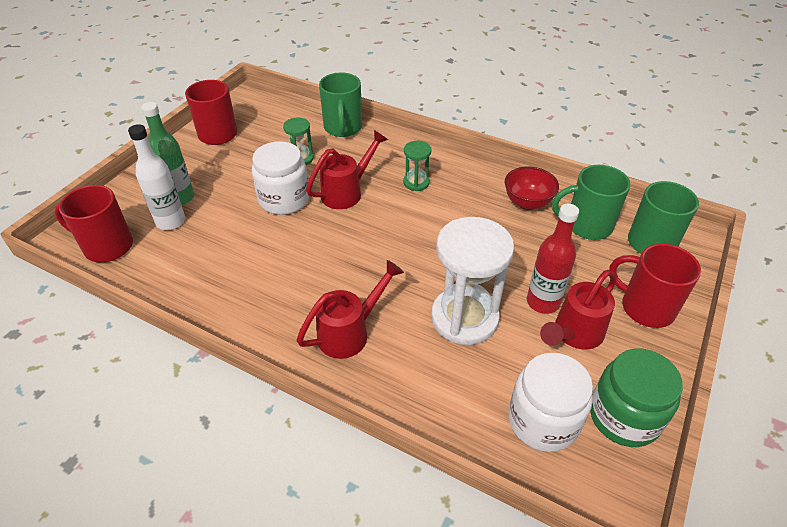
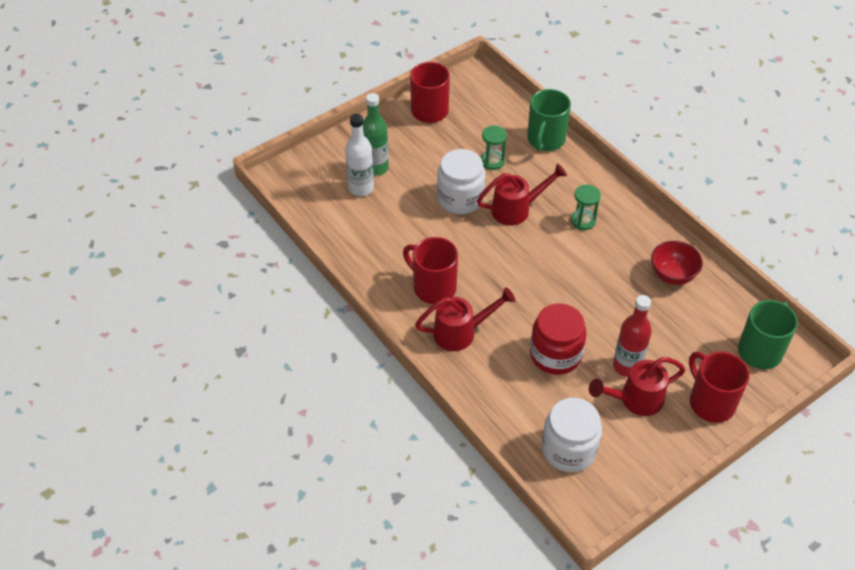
camera: 25 degrees right, 5 degrees up
(107, 246) = (306, 194): red mug -> red mug (433, 287)
(464, 318) = (555, 354): white hourglass -> red jar
(587, 225) = (712, 315): green mug -> none
(624, 416) = (631, 470): green jar -> none

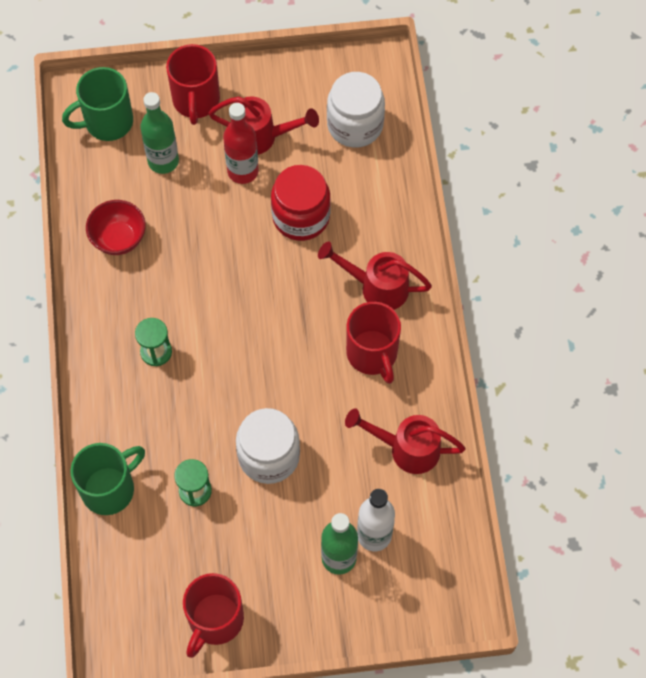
camera: 150 degrees left, 15 degrees up
(516, 209) = (216, 406): red watering can -> red watering can (407, 448)
(692, 343) = (163, 161): none -> green bottle

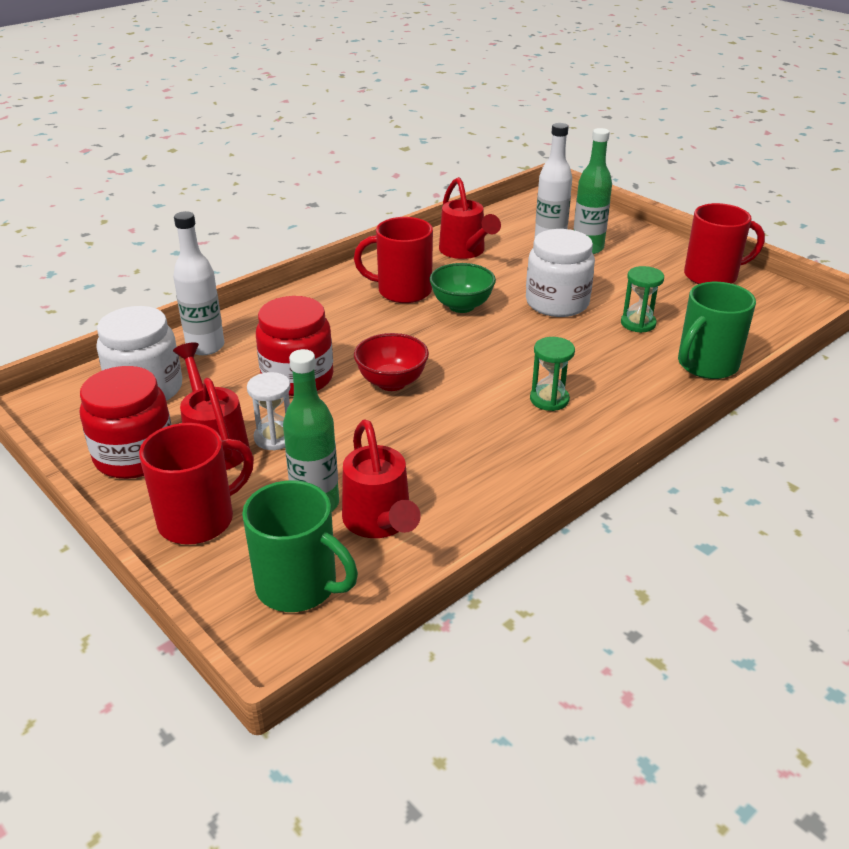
camera: 125 degrees left, 30 degrees down
(110, 488) = (706, 365): green mug -> green mug turned 60 degrees counterclockwise
(119, 239) = (456, 487): red bowl -> red bowl (392, 382)
(243, 171) = (274, 438): red bottle -> white hourglass
(282, 93) = (135, 456): none -> red jar
(317, 381) = (461, 306): none -> green bowl
(372, 354) = (402, 291): red mug -> red mug turned 120 degrees counterclockwise
(377, 287) = (333, 311): red watering can -> red watering can (380, 523)
(386, 180) = (205, 347): none -> white bottle

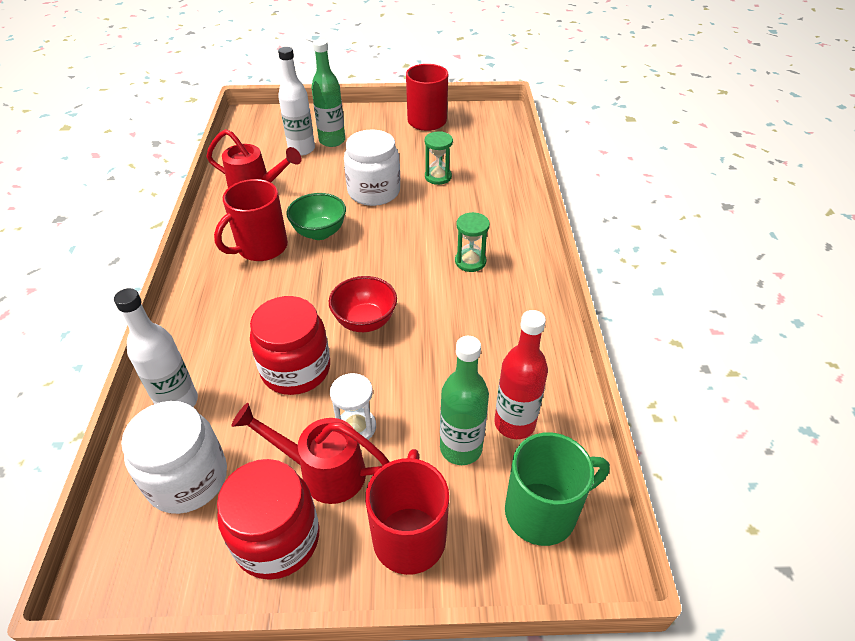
camera: 50 degrees left, 10 degrees up
(380, 523) = (514, 423): red watering can -> red bottle
(706, 365) = (508, 181): green mug -> none

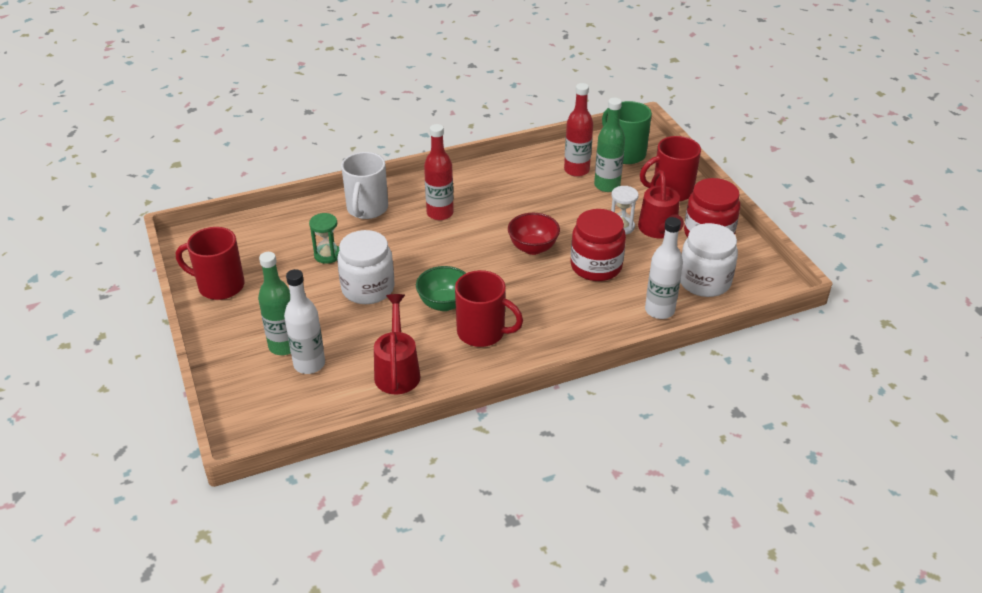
camera: 110 degrees left, 5 degrees down
(470, 261) = (440, 213): green hourglass -> red bottle
(502, 211) = (367, 209): none -> white mug

